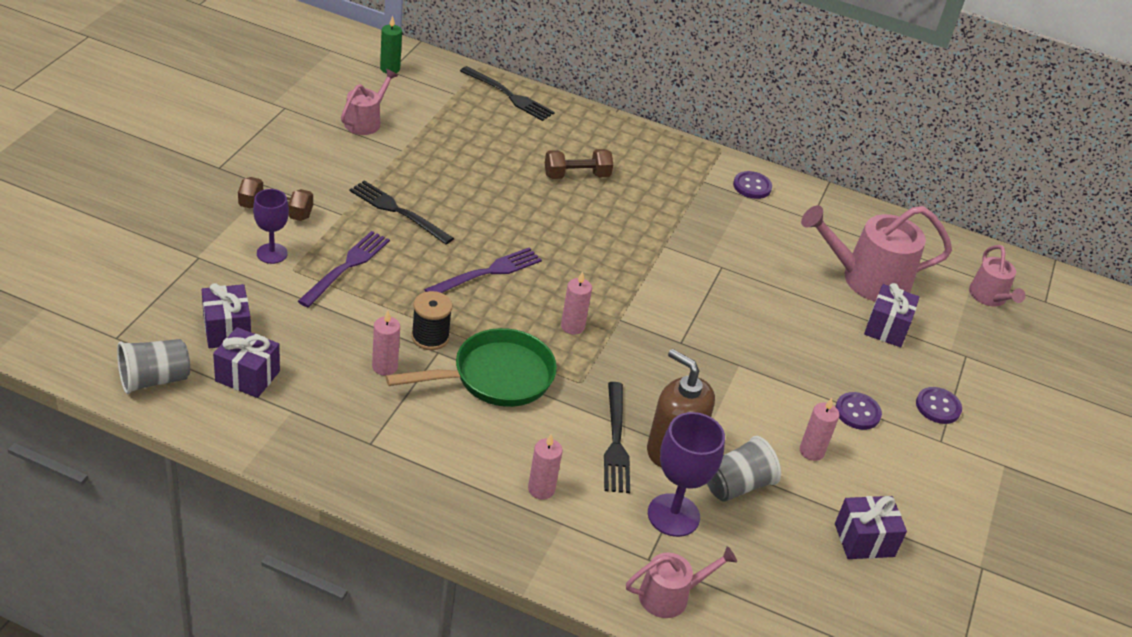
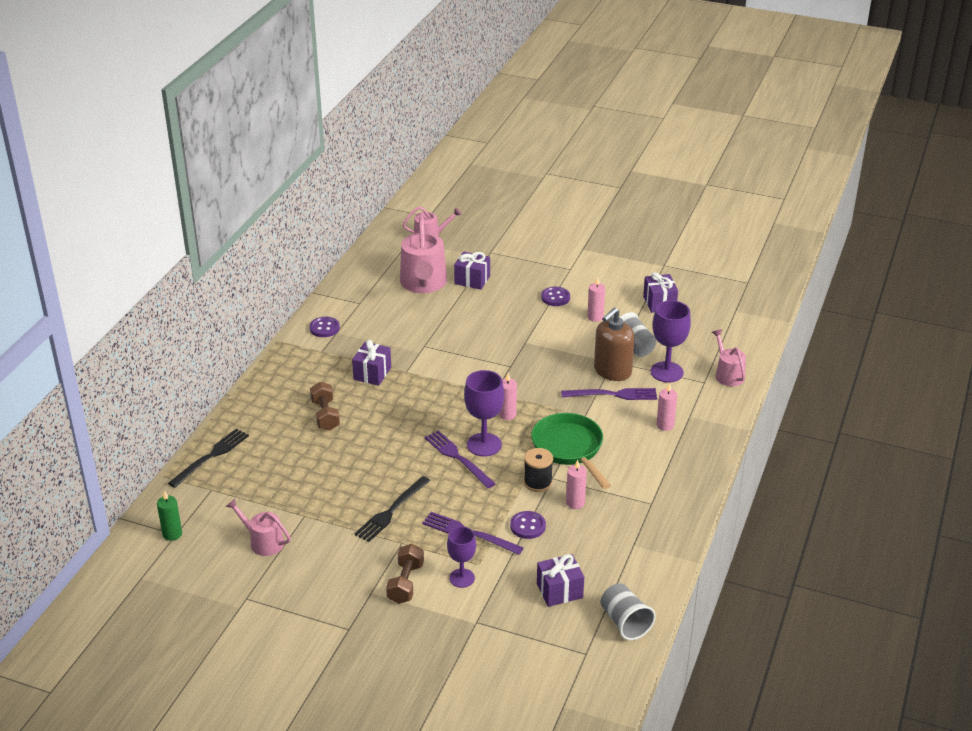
camera: 85 degrees left, 5 degrees down
(247, 376) = (606, 572): purple gift -> purple gift (372, 373)
(511, 298) = (484, 445): none -> purple goblet
(616, 442) = (614, 394): black fork -> purple fork
(938, 407) = (541, 267): purple button -> purple button (527, 526)

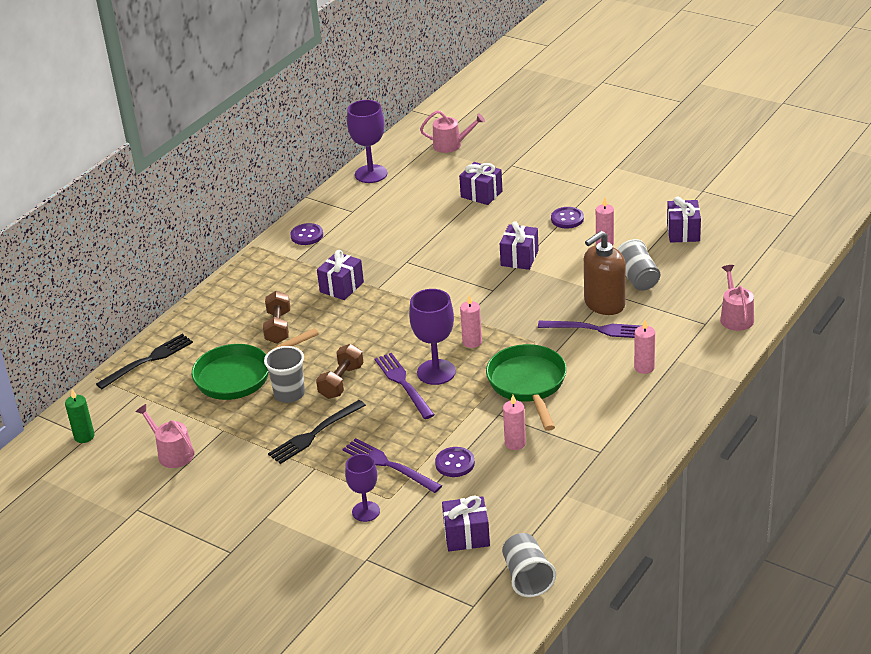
camera: 15 degrees right, 0 degrees up
(303, 463) = (239, 376): none -> green pan
(356, 476) = (289, 394): none -> grey cup
(405, 583) = (305, 511): brown dumbbell -> brown dumbbell (341, 382)
(423, 283) = (427, 195): pink watering can -> none
(524, 335) = (519, 258): none -> purple gift
(538, 482) = (481, 418): black spool -> none
(666, 372) = (666, 309): purple goblet -> purple goblet (371, 174)

